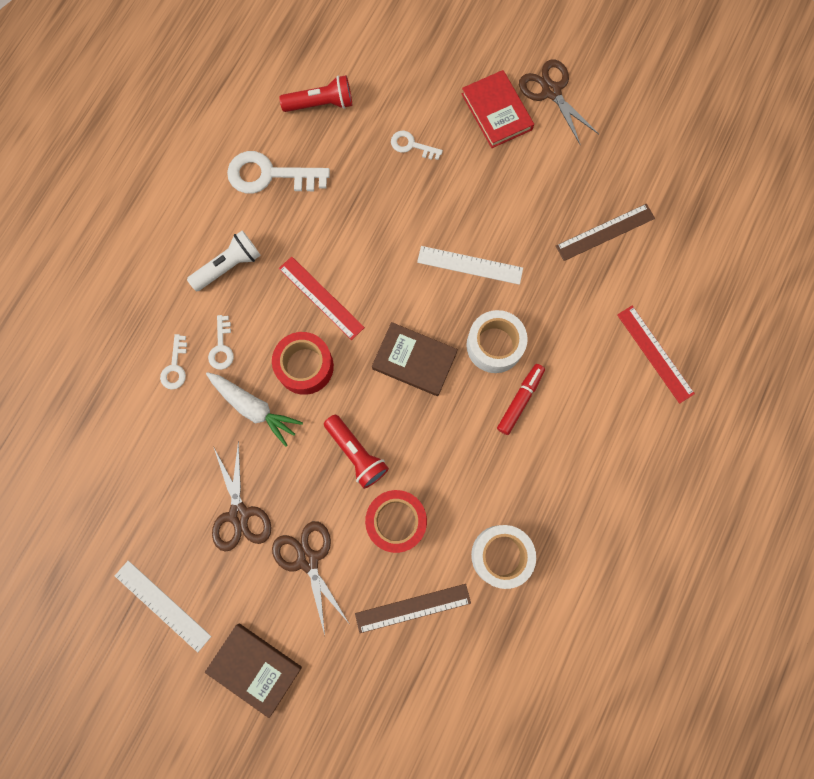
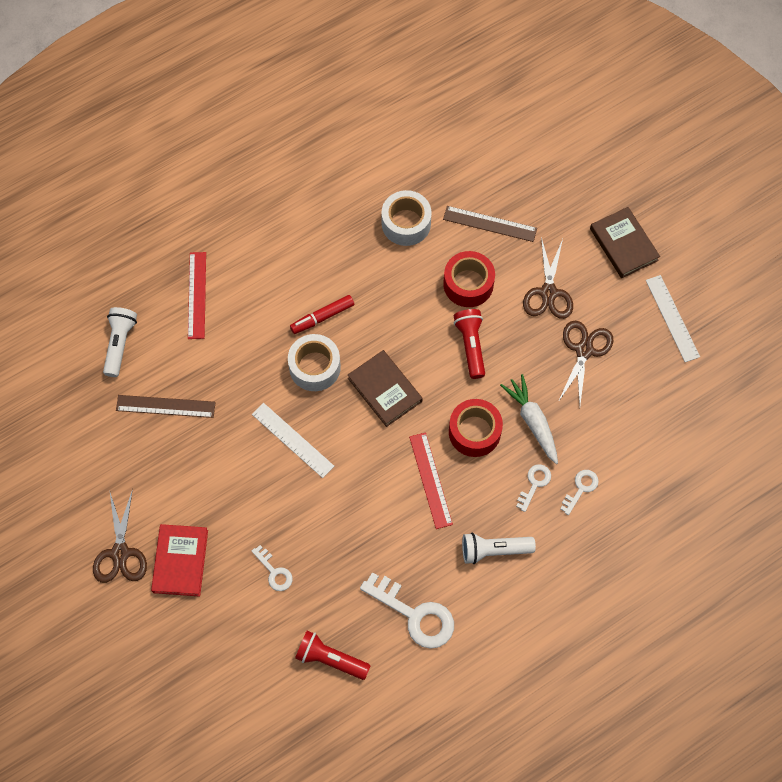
camera: 150 degrees left, 10 degrees down
(689, 265) = (120, 344): none -> white flashlight

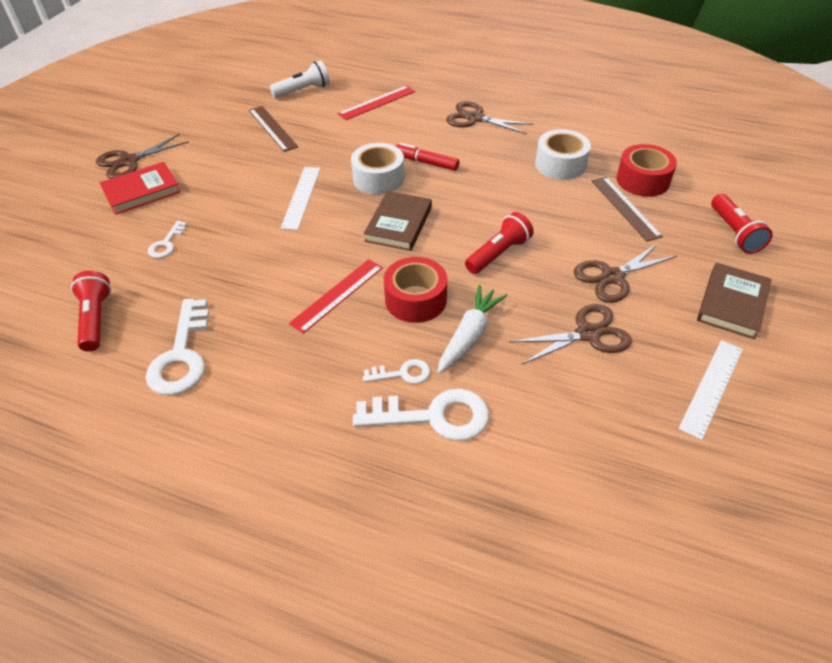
camera: 55 degrees right, 20 degrees down
(290, 235) = (475, 118): none -> brown scissors
(468, 284) = (554, 223): red tape -> red tape (642, 180)
(494, 550) = (299, 380): white flashlight -> none
(568, 180) = (734, 233): none -> red flashlight
(581, 488) = (433, 416): white key -> white key, size x1.90

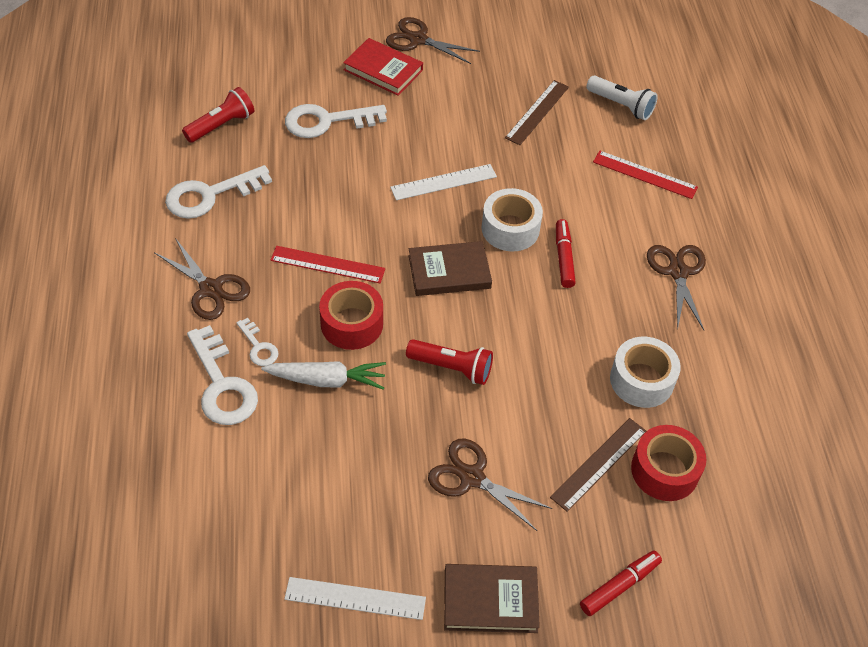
camera: 60 degrees right, 5 degrees up
(166, 243) = (327, 121): white key -> white key, size x1.90
(587, 334) = (376, 475): brown scissors -> brown scissors (211, 289)
(734, 233) = (619, 586): red flashlight -> red marker

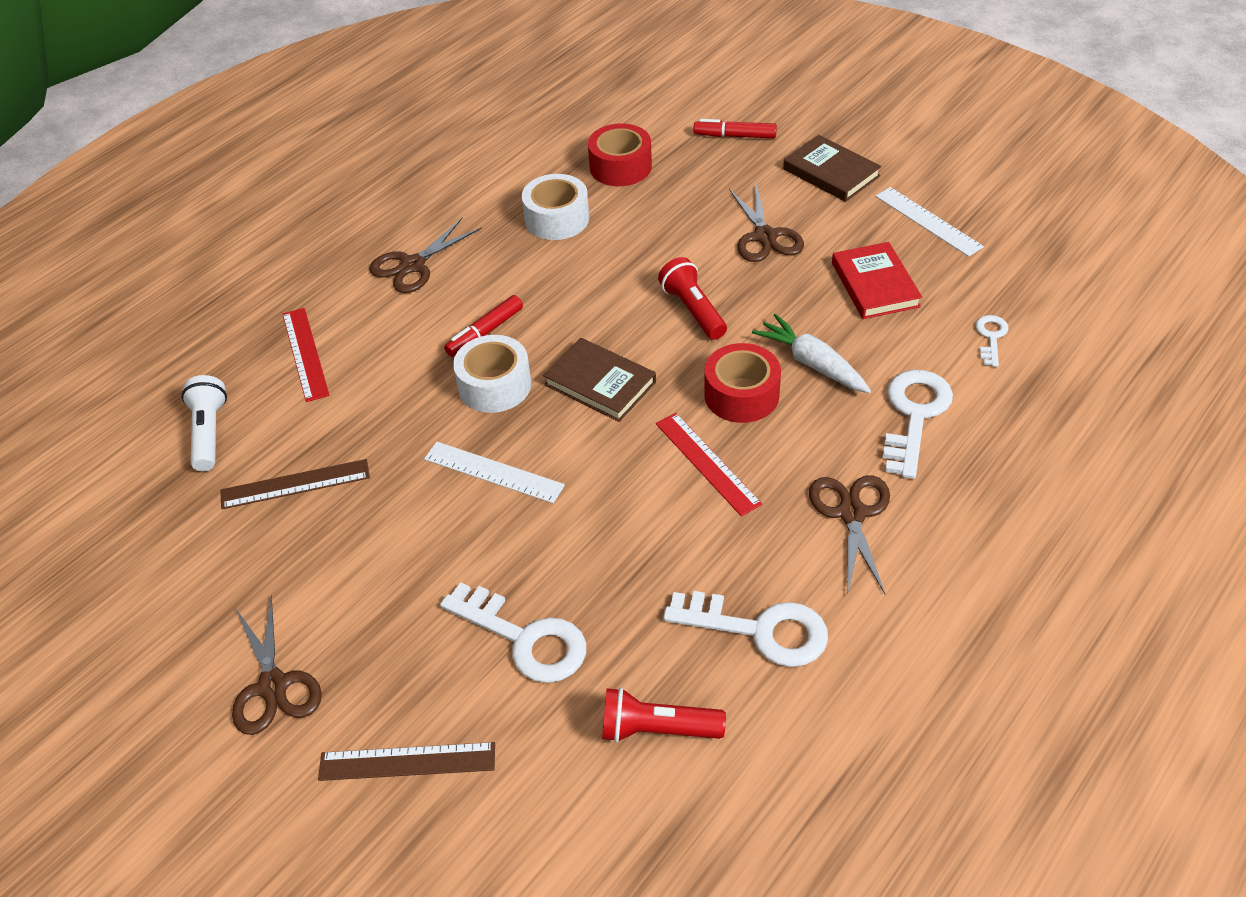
camera: 130 degrees left, 5 degrees down
(258, 347) = (850, 428): white key -> white key (991, 337)
(383, 70) = (373, 668): red book -> red book (875, 285)
(599, 464) = (661, 194): brown ruler -> brown ruler (407, 761)

